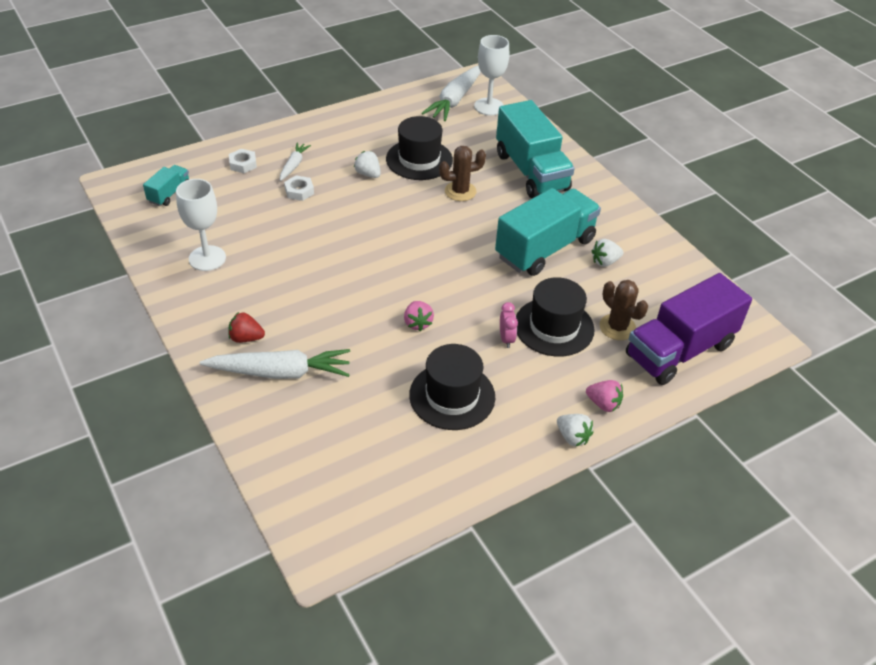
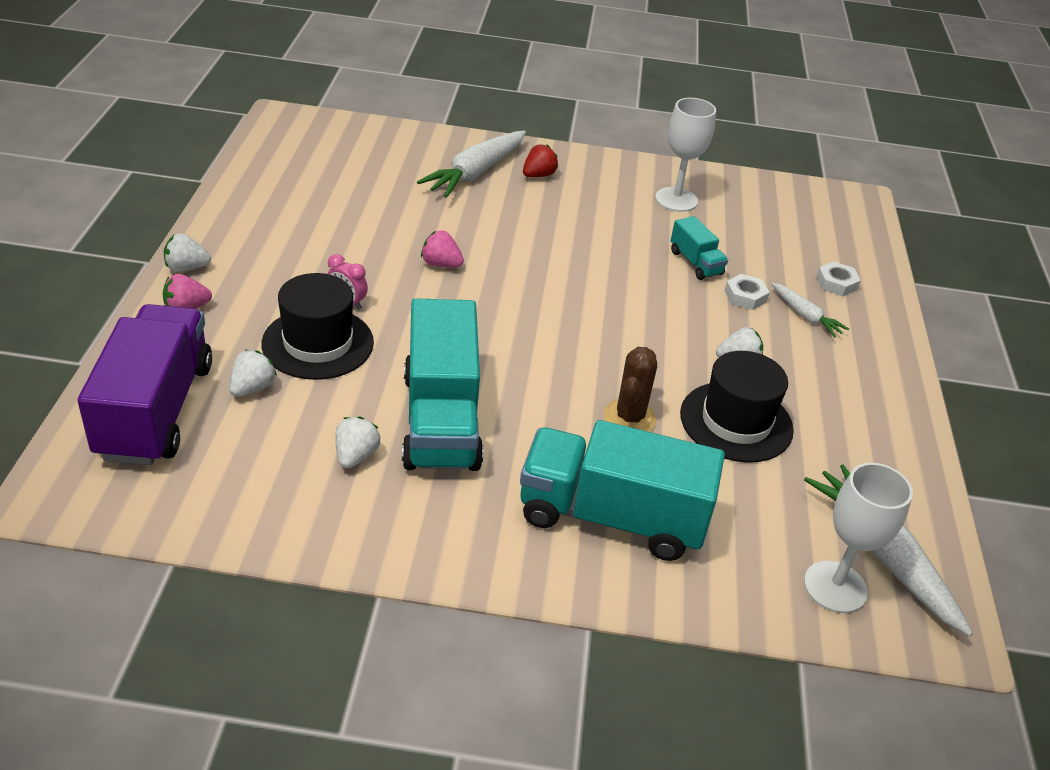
camera: 125 degrees right, 5 degrees down
(169, 193) = (811, 220): turquoise truck -> turquoise truck (695, 263)
(452, 396) = (328, 235): black hat -> none
(617, 327) = (252, 388): brown cactus -> white strawberry

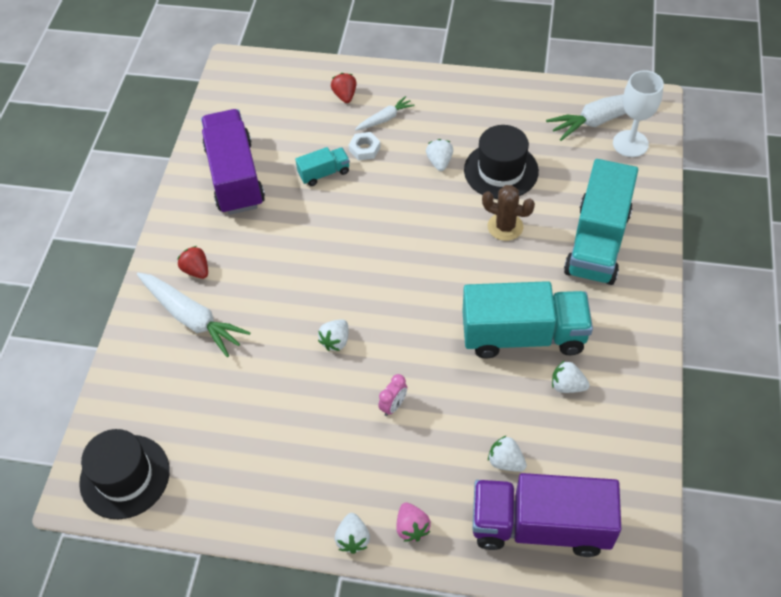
camera: 80 degrees left, 15 degrees up
(318, 343) = (447, 422): black hat -> black hat (125, 476)
(441, 264) = (335, 341): pink strawberry -> white strawberry
(676, 199) = (235, 177): white goblet -> purple truck
(836, 283) = (345, 95): white nut -> red strawberry

